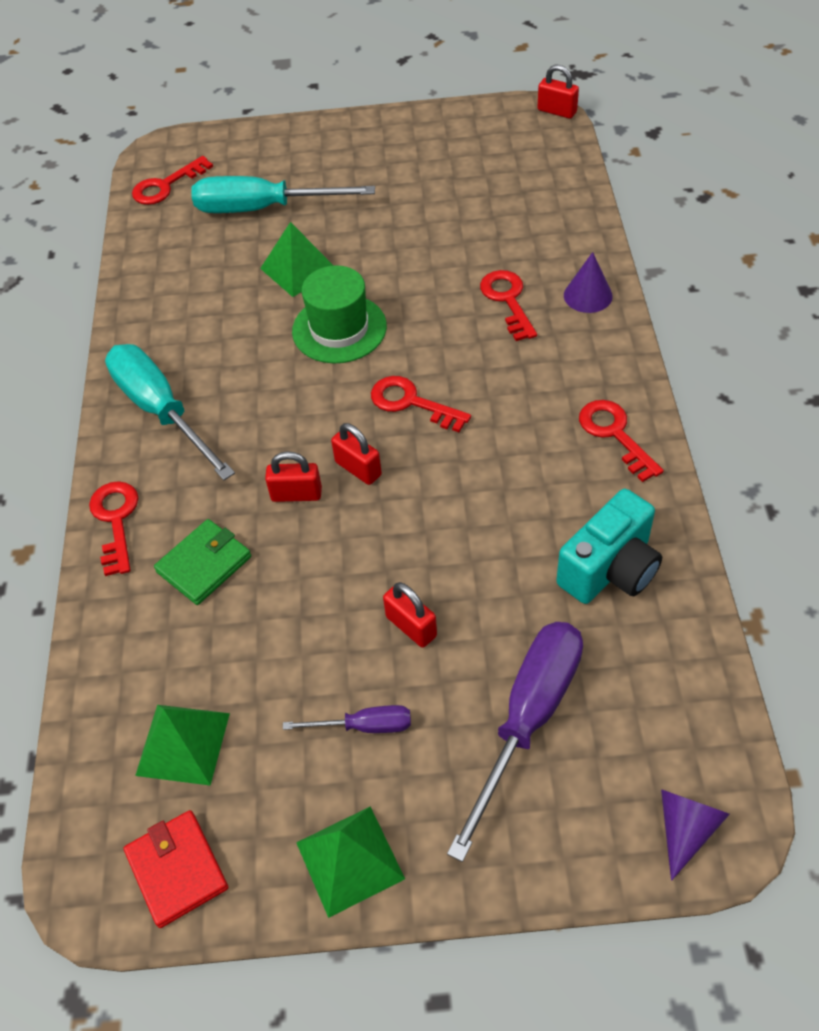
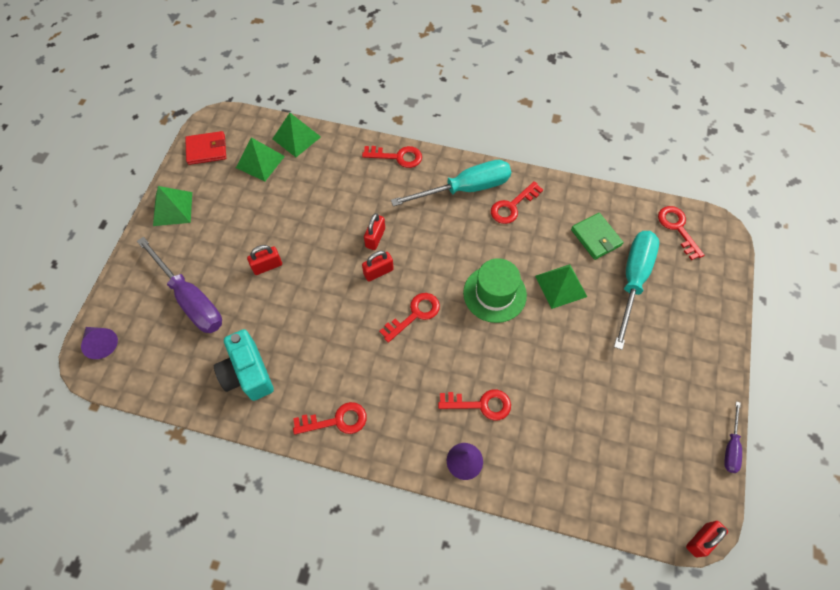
camera: 105 degrees right, 10 degrees up
(105, 703) = (296, 138): none -> green pyramid
(179, 348) = (512, 206): none -> red key
(204, 564) = (351, 188): green wallet -> green wallet (596, 237)
(364, 726) = (227, 231): purple screwdriver -> purple screwdriver (731, 446)

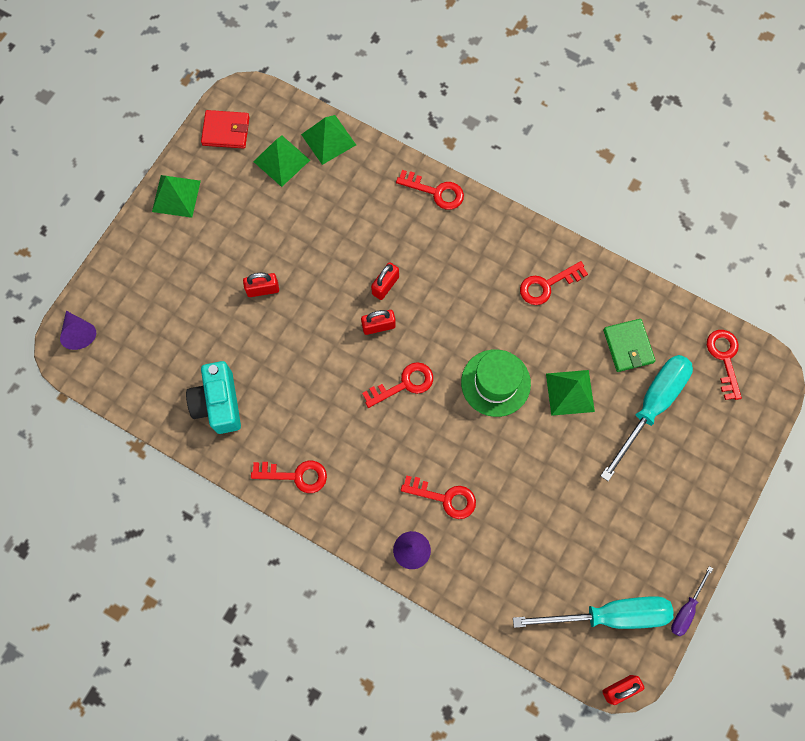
camera: 15 degrees right, 10 degrees up
(190, 299) = (176, 307): purple screwdriver -> none
(465, 189) = (501, 251): turquoise screwdriver -> turquoise screwdriver (609, 615)

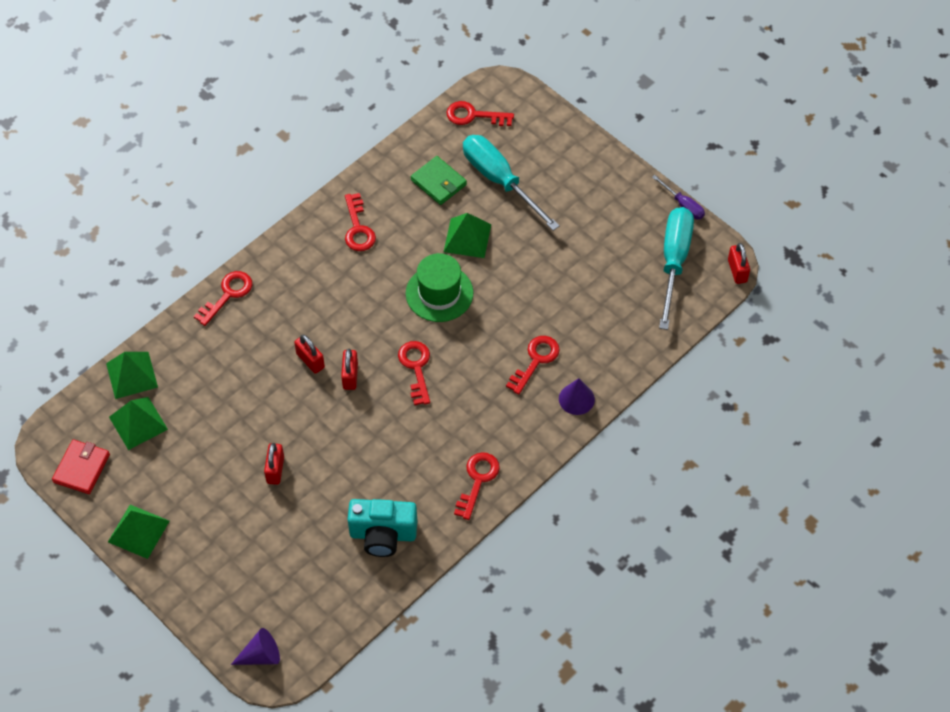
camera: 75 degrees left, 15 degrees down
(628, 346) = (438, 182): green wallet -> green wallet turned 45 degrees clockwise

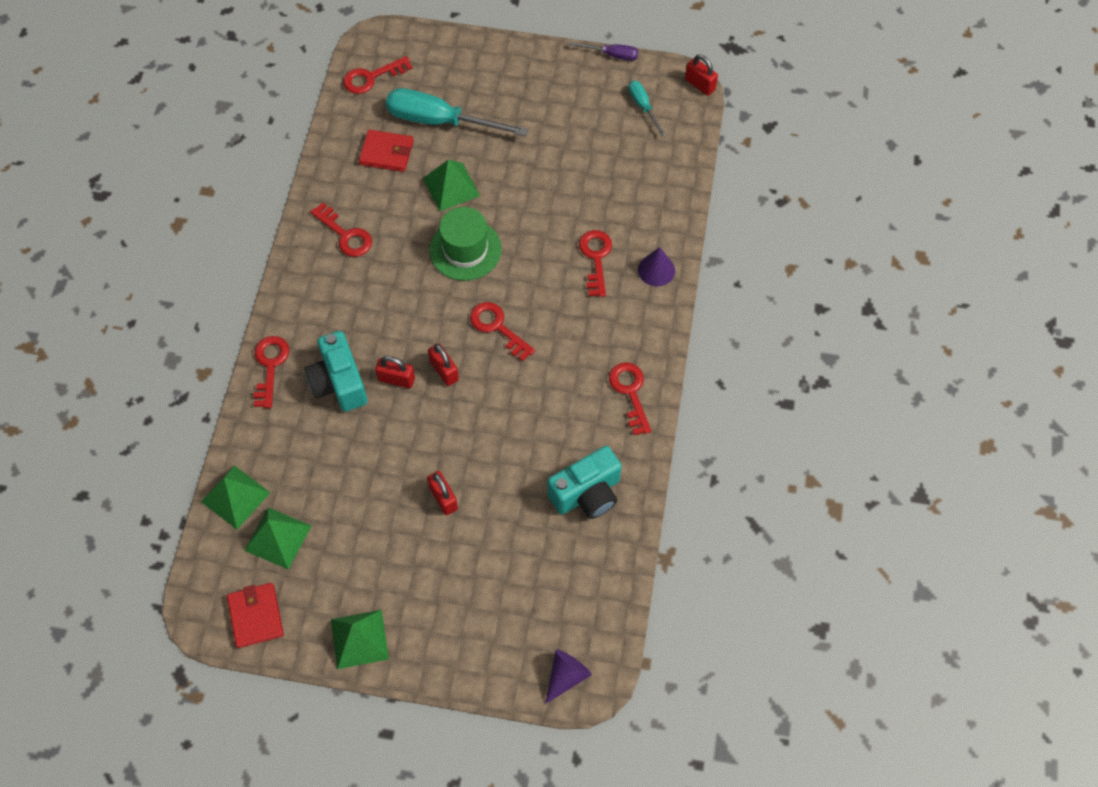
camera: 35 degrees left, 5 degrees up
(267, 337) = (339, 383): none -> turquoise camera
(438, 182) = (386, 153): green wallet -> red wallet
(674, 261) = (643, 106): turquoise screwdriver -> turquoise screwdriver, size x0.49

